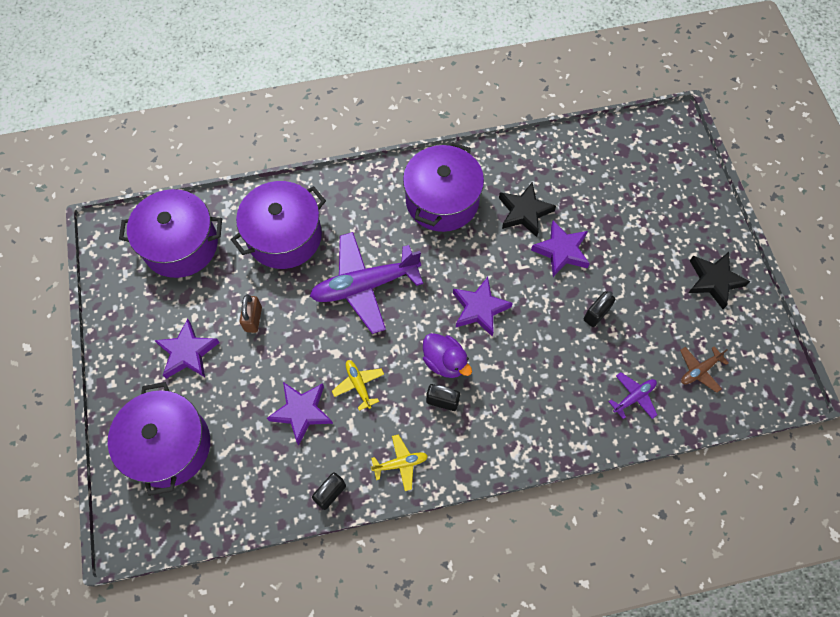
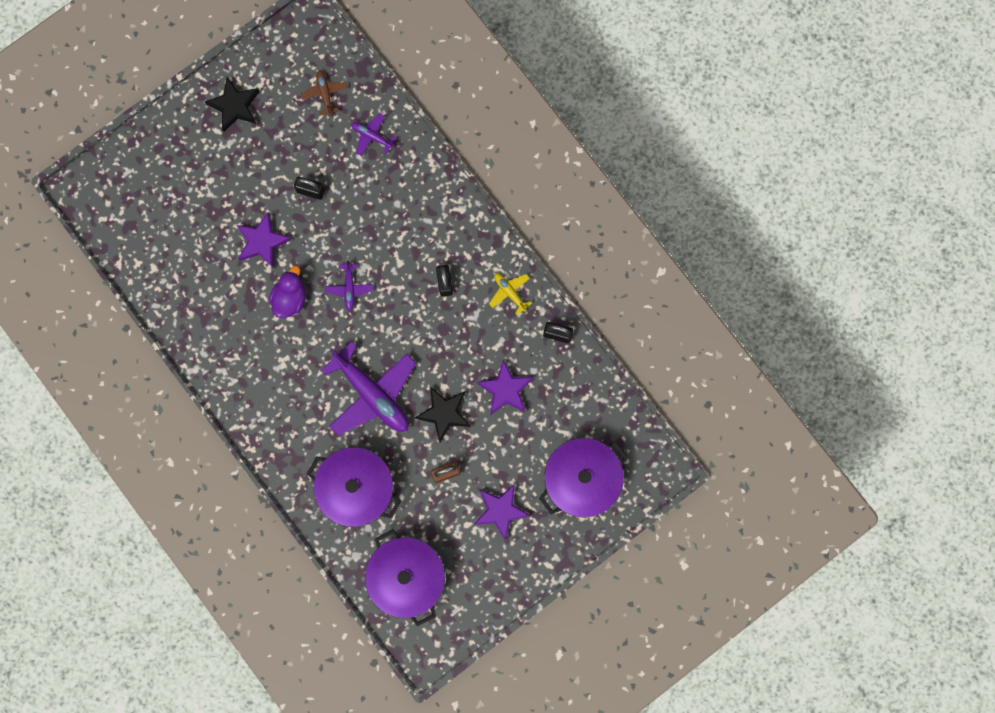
camera: 115 degrees left, 15 degrees up
(358, 385) = (462, 355): yellow plane -> none
(442, 200) = (257, 366): purple pot -> none
(445, 362) = (410, 295): purple duck -> purple duck (290, 298)
(479, 308) = (349, 288): purple star -> purple plane
(524, 212) = (236, 289): black star -> black star (444, 413)
(699, 370) = (325, 93): brown plane -> brown plane turned 135 degrees counterclockwise

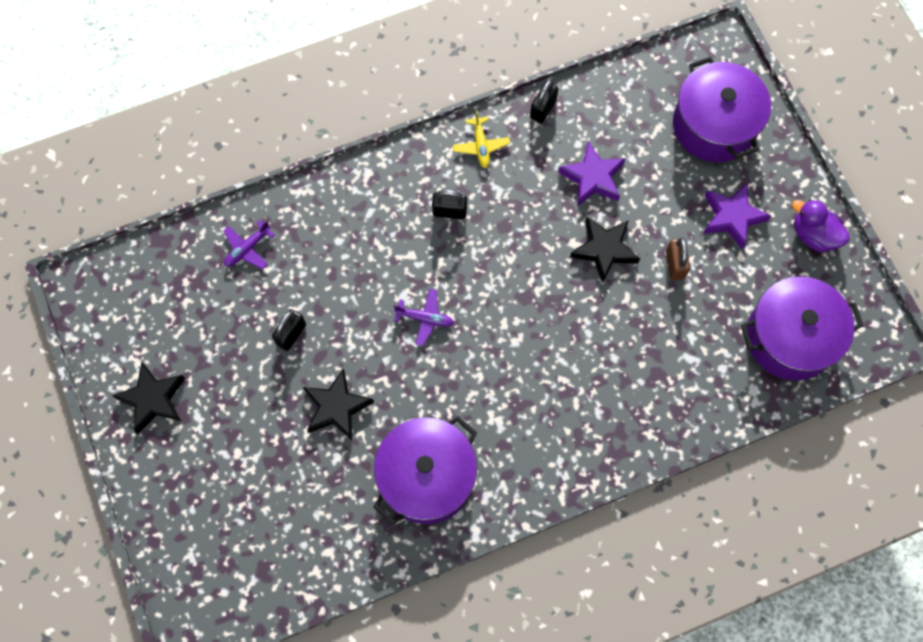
camera: 75 degrees left, 10 degrees down
(262, 242) = (336, 407): purple star -> black star
(290, 298) = (417, 391): purple duck -> purple duck (813, 235)
(325, 93) = (175, 289): brown plane -> none
(357, 489) = (672, 369): purple pot -> purple pot (427, 477)
(372, 394) = (561, 324): purple plane -> none
(509, 292) = (481, 146): yellow plane -> yellow plane turned 75 degrees counterclockwise

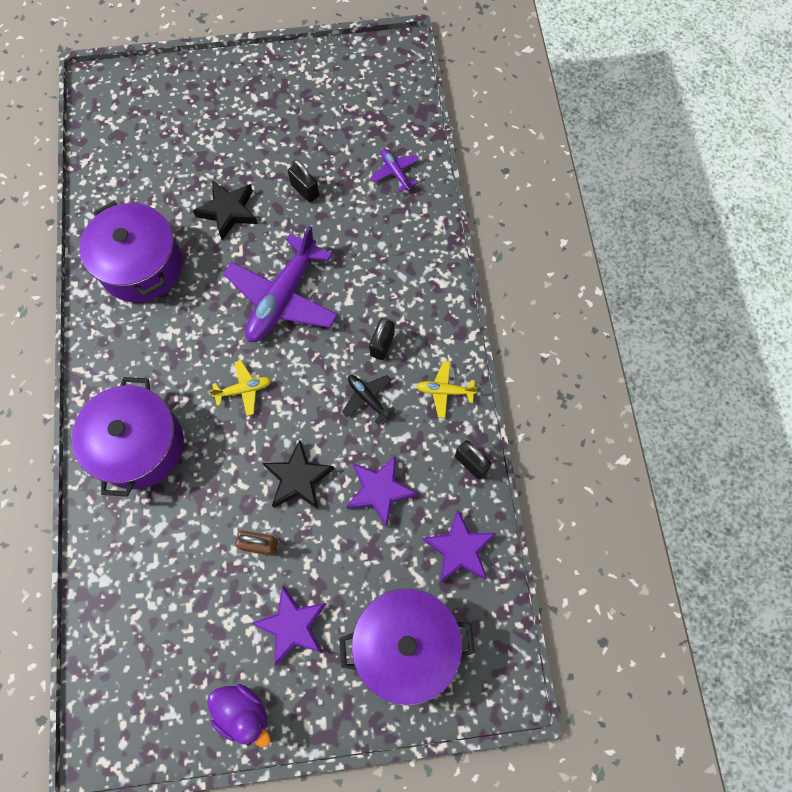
camera: 105 degrees right, 0 degrees up
(153, 399) = (284, 85): black star -> none
(425, 319) = (283, 298): purple plane -> purple plane, size x2.17
(508, 210) = (367, 398): none -> black plane
(534, 325) = (244, 390): none -> yellow plane
(622, 102) = (459, 549): none -> purple star
(790, 338) = (142, 640): purple pot -> purple pot (139, 445)
(813, 235) = (243, 712): purple duck -> purple duck turned 75 degrees clockwise

